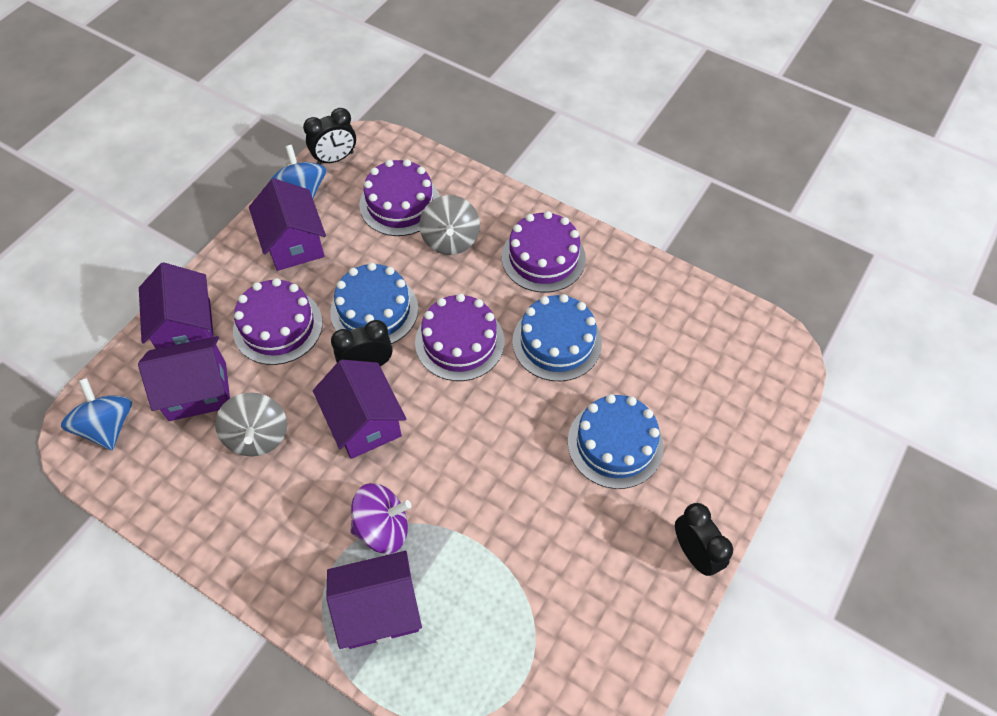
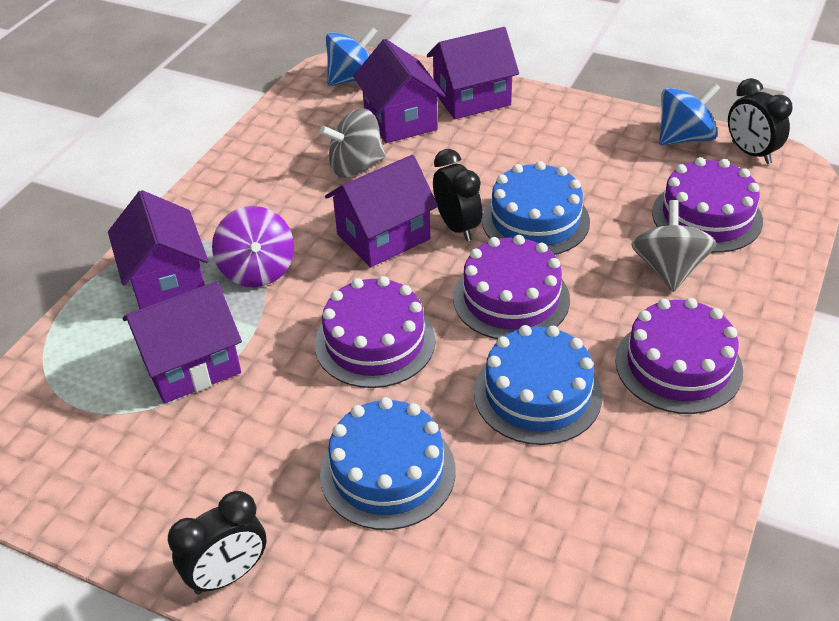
camera: 85 degrees right, 15 degrees down
(278, 326) = (491, 155): purple cake -> purple cake (375, 342)
(294, 243) = (607, 145): purple house -> purple house (191, 365)
(450, 240) = (668, 269): grey spinning top -> grey spinning top turned 105 degrees clockwise

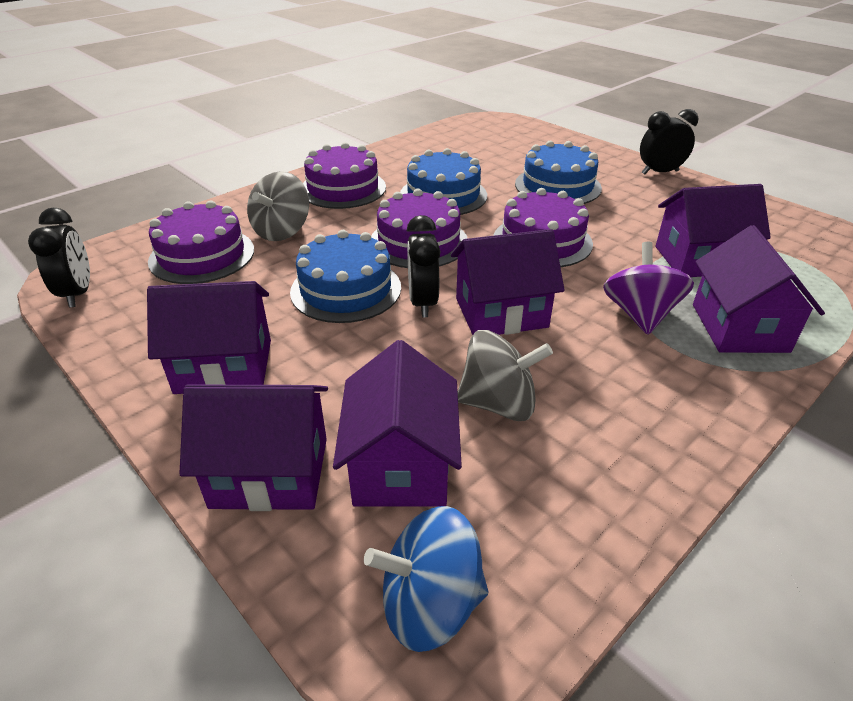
camera: 160 degrees left, 5 degrees down
(563, 138) = (224, 366): none -> purple house
(684, 138) = (107, 326): blue spinning top -> none

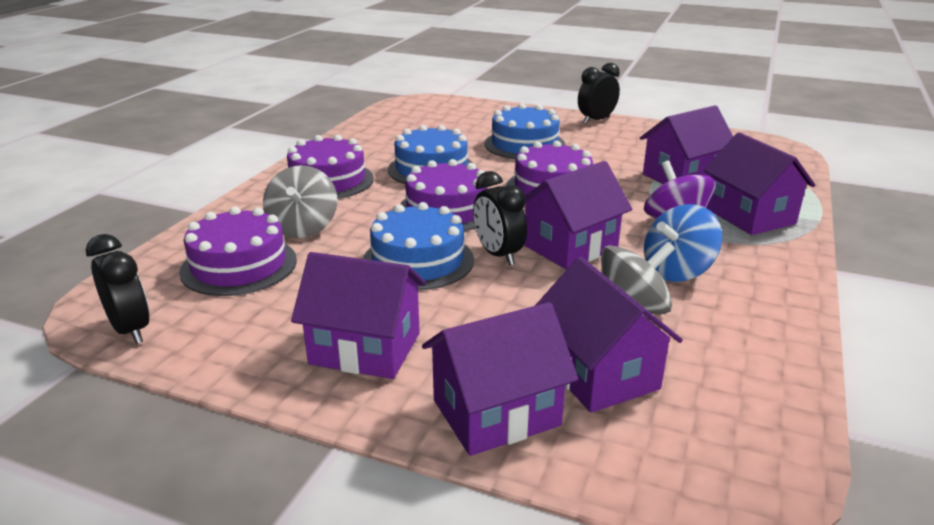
camera: 25 degrees left, 10 degrees down
(224, 366) = (365, 348): purple house -> purple house turned 45 degrees clockwise
(430, 603) = (711, 453): blue spinning top -> blue spinning top (677, 271)

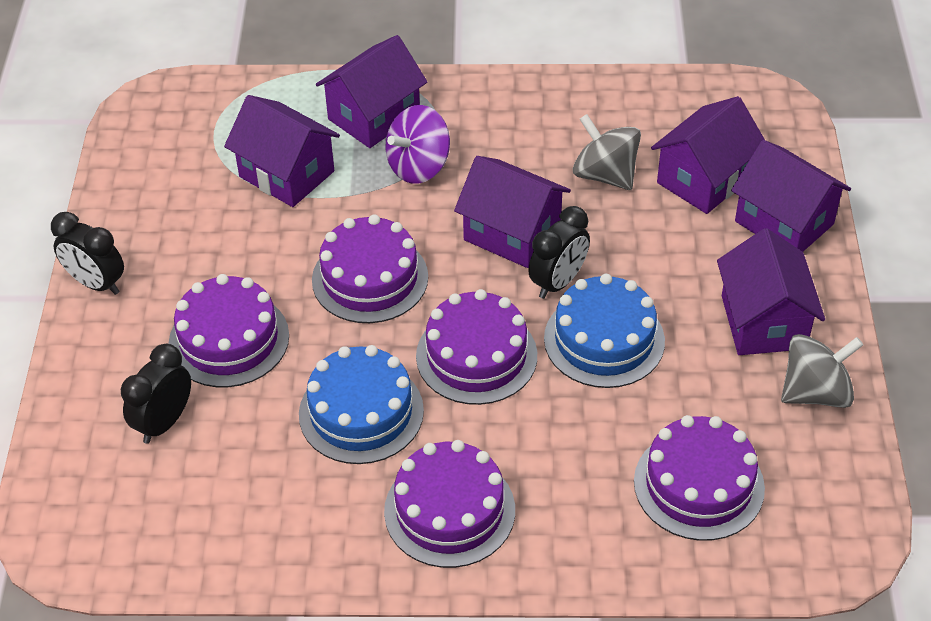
camera: 110 degrees left, 20 degrees up
(131, 330) = (849, 503): black clock -> black clock (164, 422)
(303, 228) = (589, 470): grey spinning top -> grey spinning top (815, 392)
(524, 144) = (229, 339): blue cake -> purple cake
(677, 271) = (521, 155): blue spinning top -> none

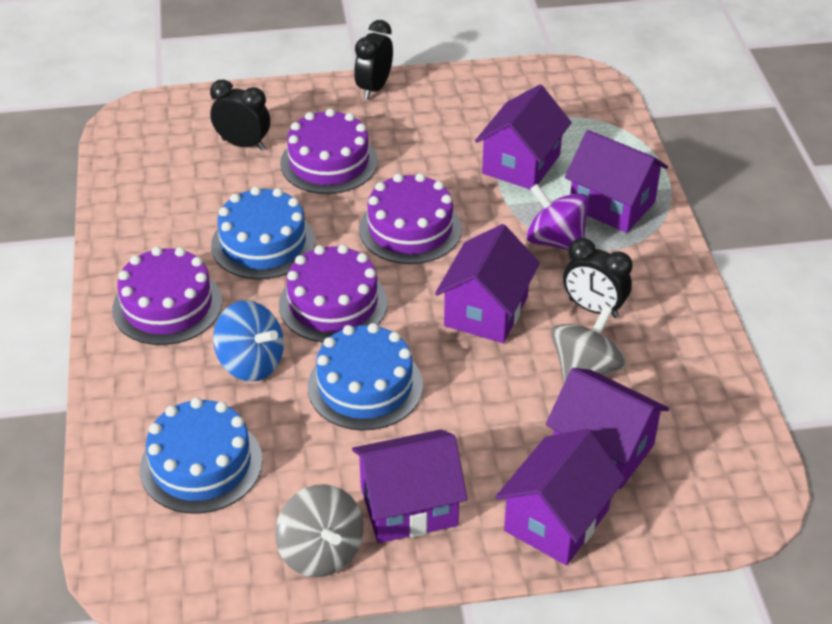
camera: 80 degrees right, 5 degrees down
(556, 434) = (251, 363): none -> blue spinning top
(558, 282) = (430, 348): black clock -> black clock (593, 308)
(698, 484) = (201, 464): purple cake -> blue cake

